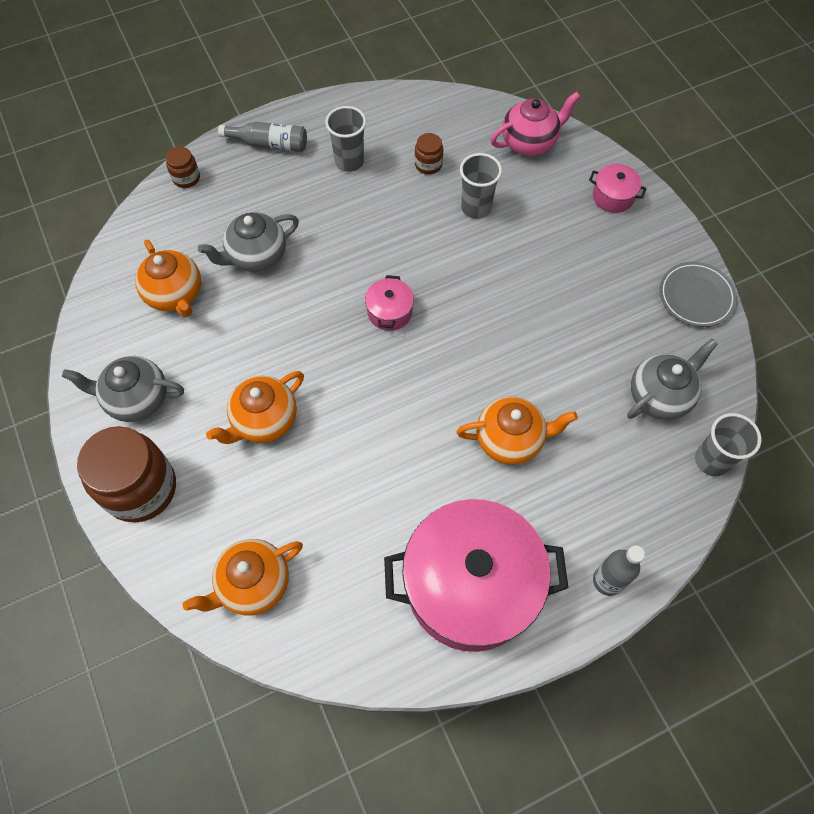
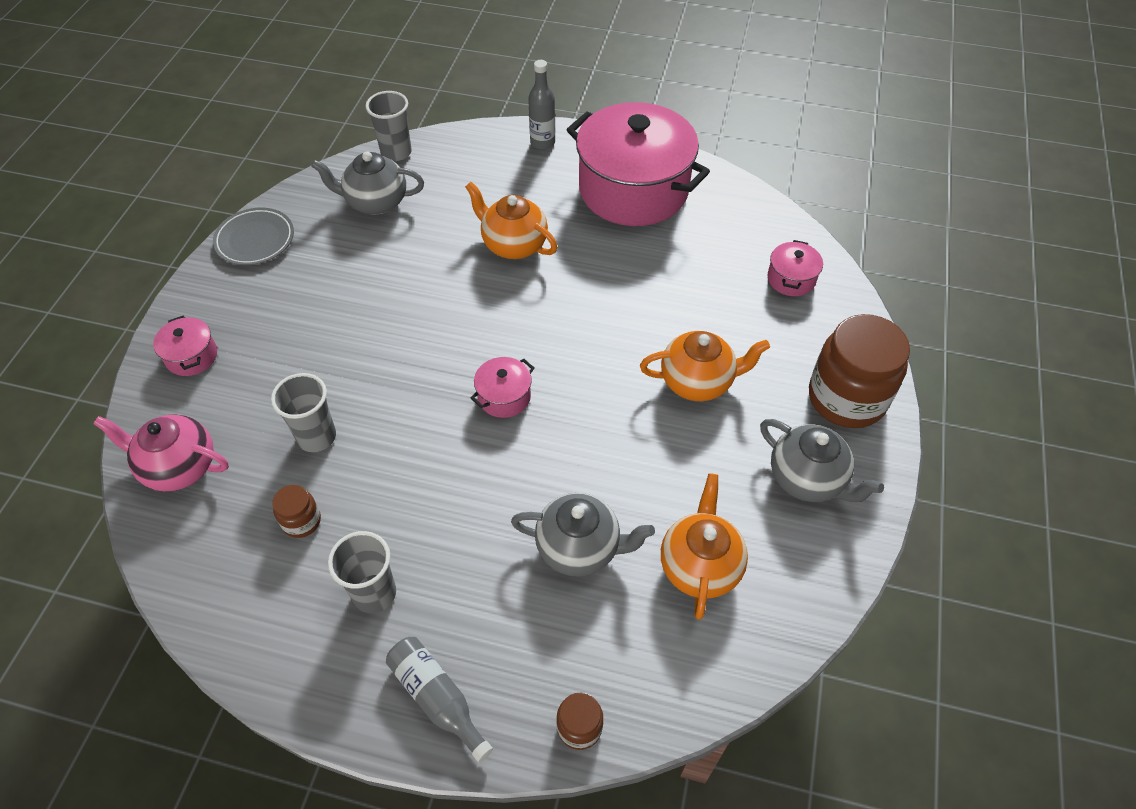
camera: 140 degrees left, 10 degrees down
(253, 584) = (791, 279): orange teapot -> pink pot

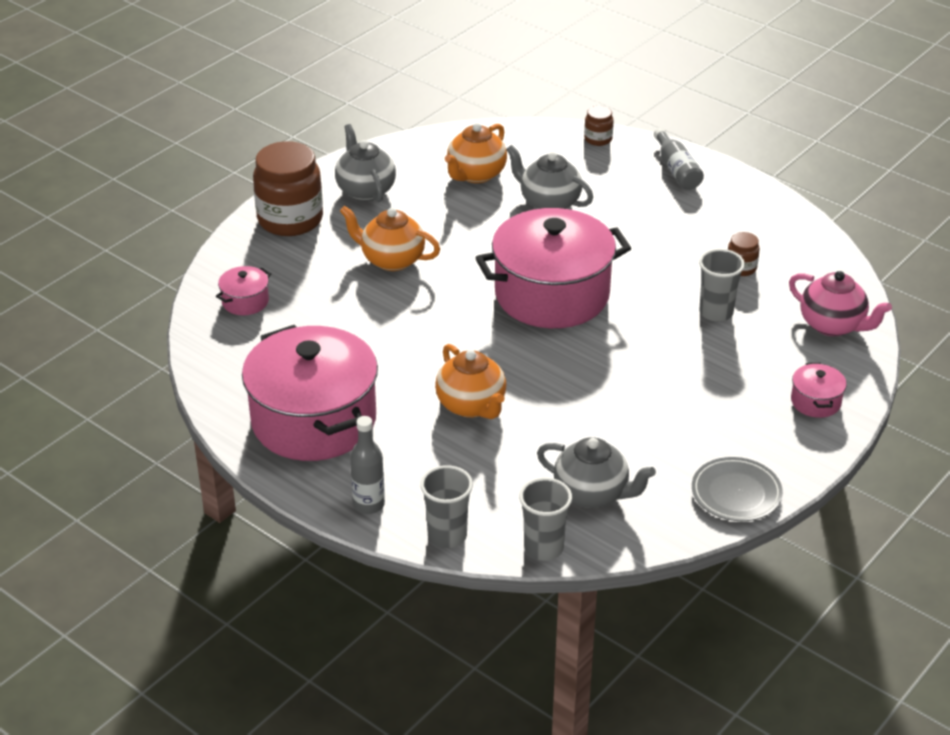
camera: 155 degrees left, 15 degrees down
(374, 593) = (700, 220): grey cup -> grey cup (447, 536)
(504, 396) = (552, 295): pink pot -> pink pot, size x2.46

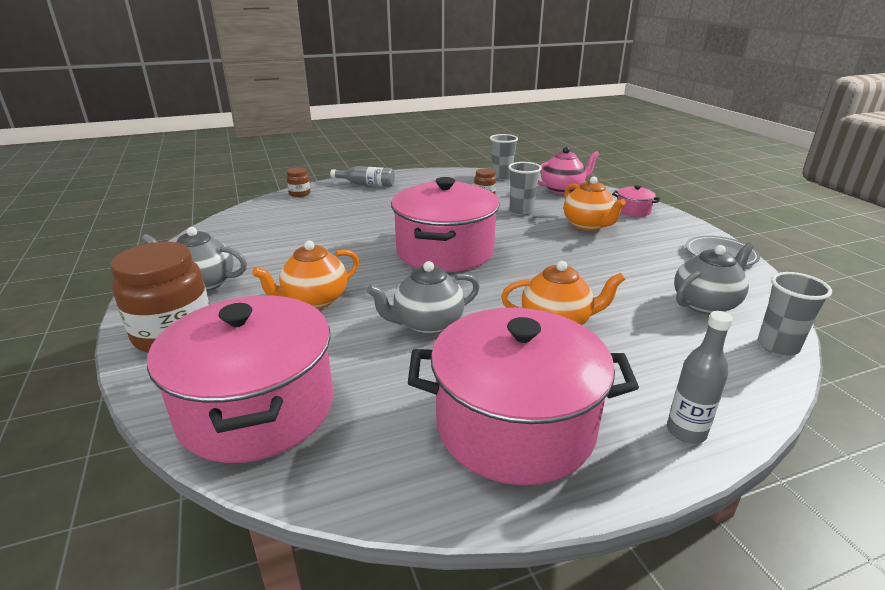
camera: 60 degrees left, 10 degrees down
(245, 301) = (257, 408): pink pot -> pink pot, size x2.46
(447, 536) = (752, 394): grey cup -> grey cup (501, 177)
(475, 175) = (266, 237): orange teapot -> orange teapot (588, 225)
(549, 203) = (339, 224): grey teapot -> grey teapot (427, 324)

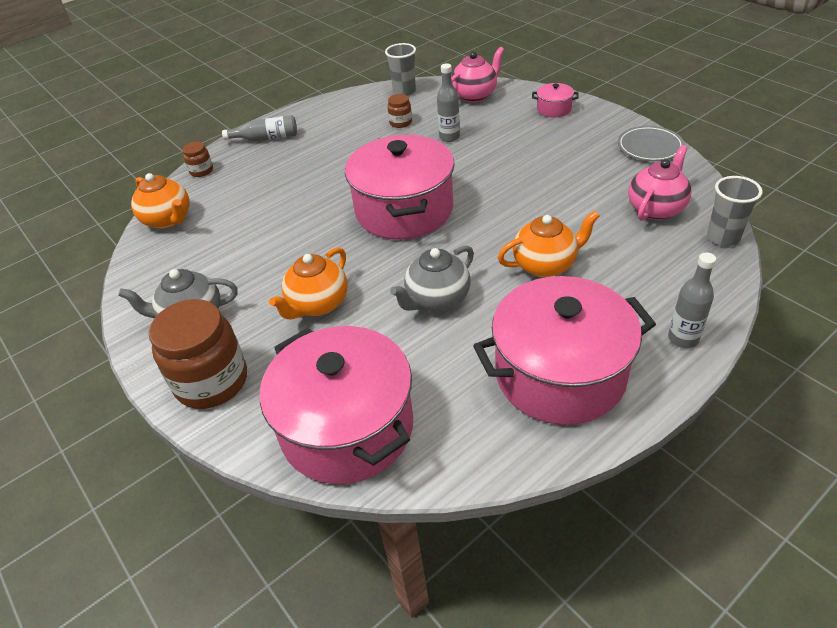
camera: 15 degrees left, 15 degrees up
(521, 211) = (449, 137): grey cup -> grey bottle
(588, 225) = (521, 140): orange teapot -> orange teapot (168, 220)
(705, 304) = (656, 208): grey teapot -> pink teapot

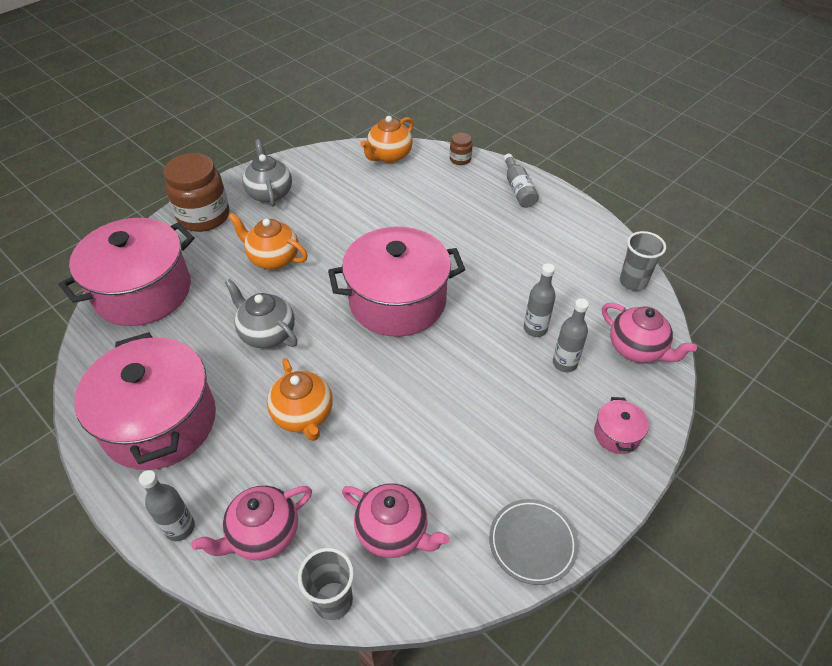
camera: 80 degrees right, 5 degrees up
(400, 122) = (561, 284): brown jar -> none
(487, 126) = (564, 363): none -> grey bottle
(676, 281) = (263, 534): none -> pink teapot

